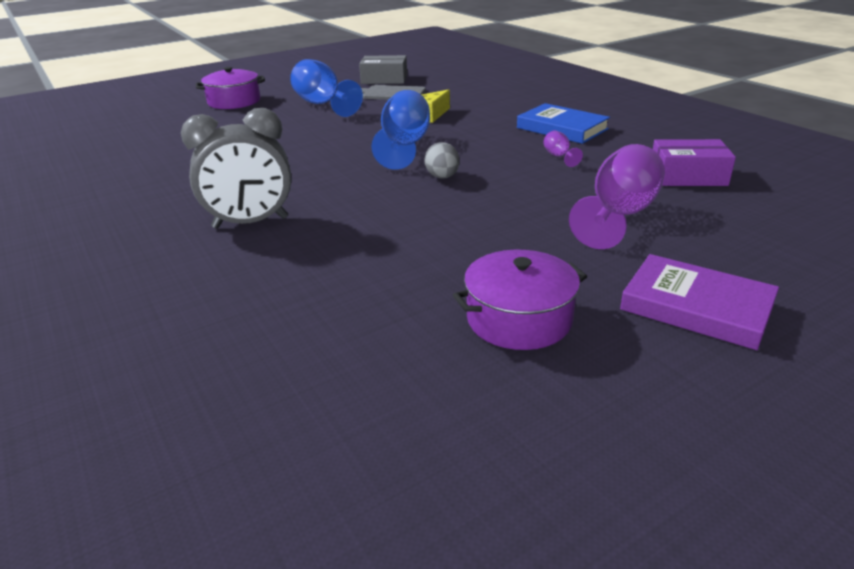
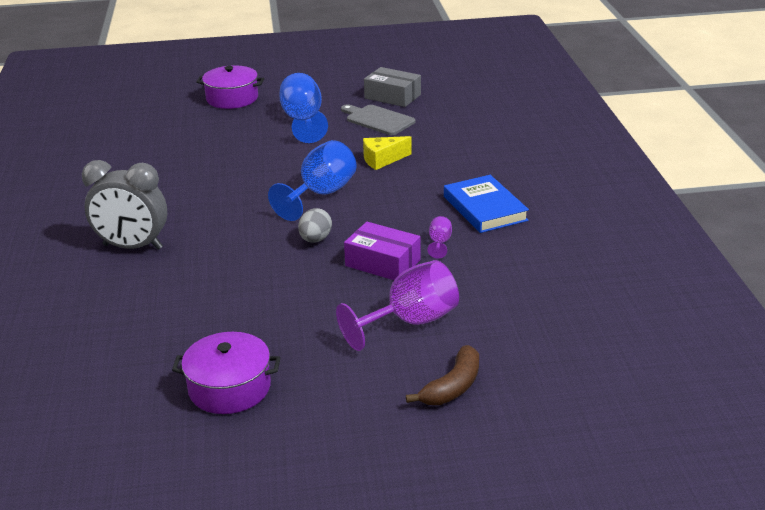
camera: 25 degrees right, 0 degrees up
(687, 176) = (525, 298): purple box -> purple box (383, 263)
(696, 307) = (361, 420): purple book -> none
(734, 254) = (453, 387): none -> brown banana

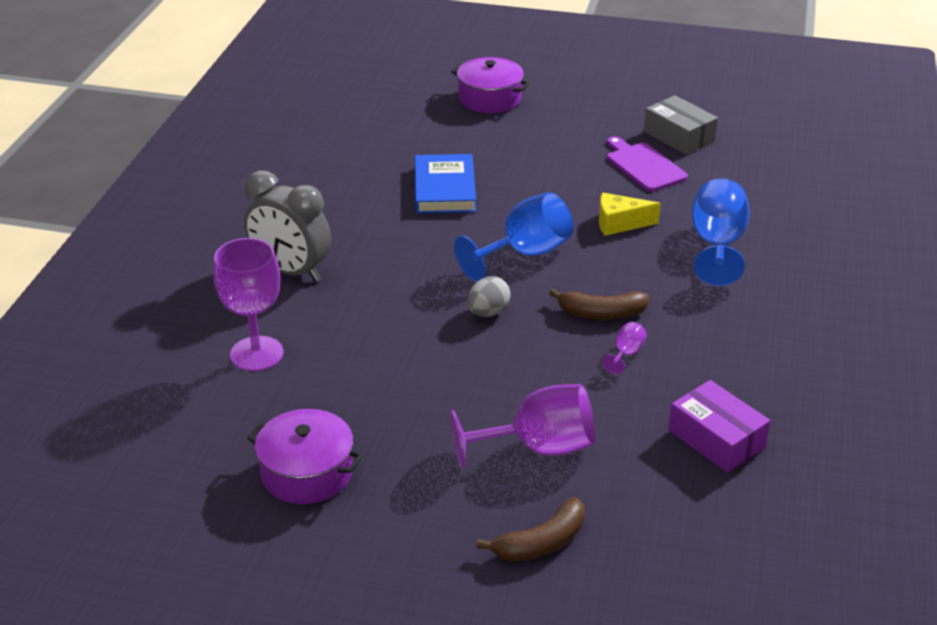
camera: 20 degrees right, 5 degrees up
(135, 312) = (256, 354): none -> purple goblet
(303, 121) = (555, 148): blue goblet -> blue goblet (717, 245)
(378, 120) = (643, 166): grey cutting board -> purple cutting board
(383, 263) = (547, 363): purple box -> purple box (716, 438)
(405, 221) = (601, 314): none -> brown banana
(485, 208) = (705, 320): blue book -> blue book (444, 189)

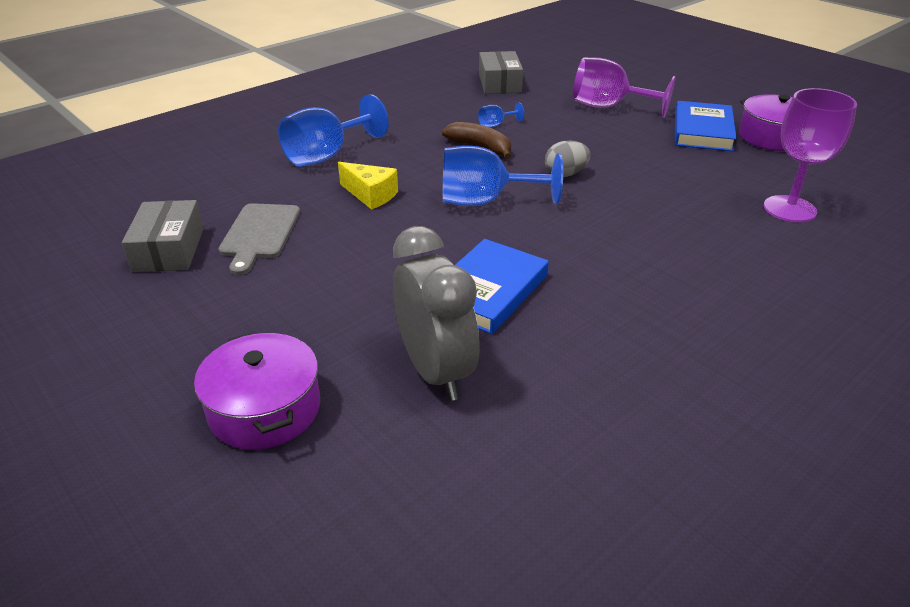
camera: 145 degrees left, 0 degrees up
(291, 271) = (727, 264): grey clock -> grey clock (435, 371)
(395, 447) = (702, 131): none -> blue book
(541, 543) = (644, 81): brown banana -> none
(626, 354) = (495, 125): purple goblet -> blue goblet
(643, 166) = (259, 234): purple cutting board -> grey cutting board
(716, 438) = (499, 83): purple box -> grey box

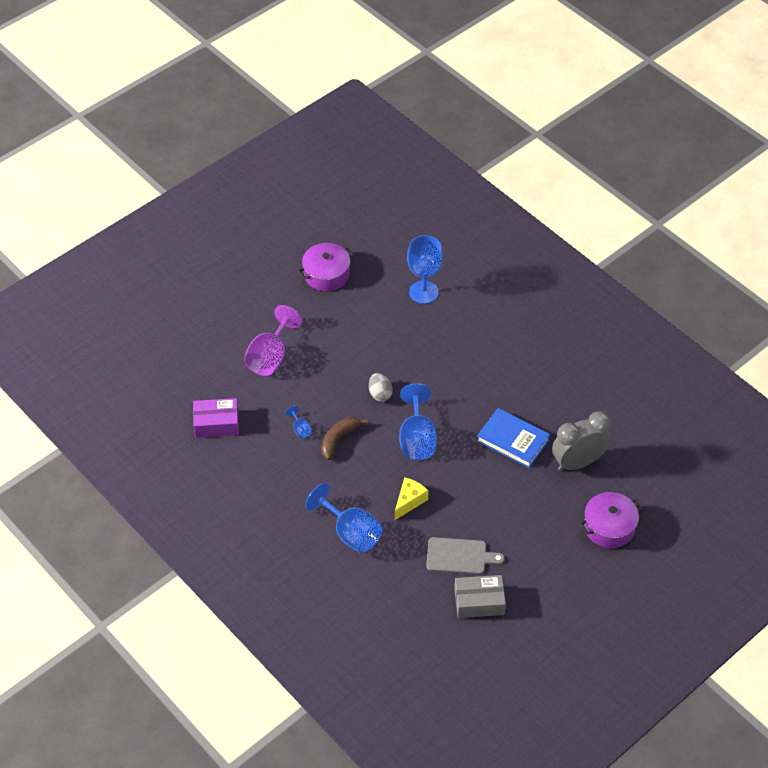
camera: 90 degrees left, 15 degrees up
(499, 83) = (216, 423): grey box -> purple box
(702, 131) = (315, 309): blue book -> none
(789, 209) = (423, 292): purple goblet -> blue goblet

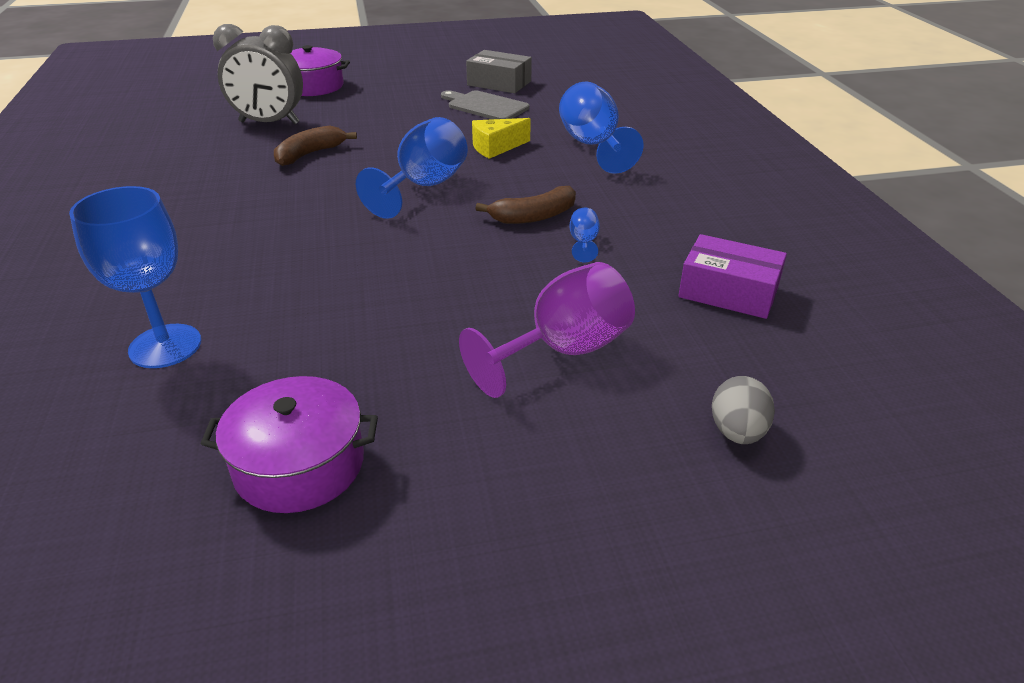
camera: 150 degrees left, 15 degrees down
(380, 394) = (420, 241): grey egg -> grey egg (737, 432)
(513, 440) = (310, 154): blue book -> brown banana

